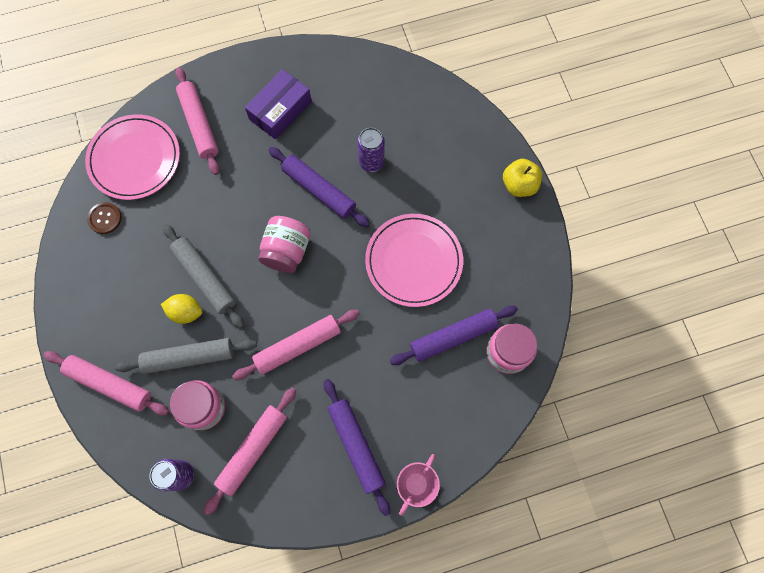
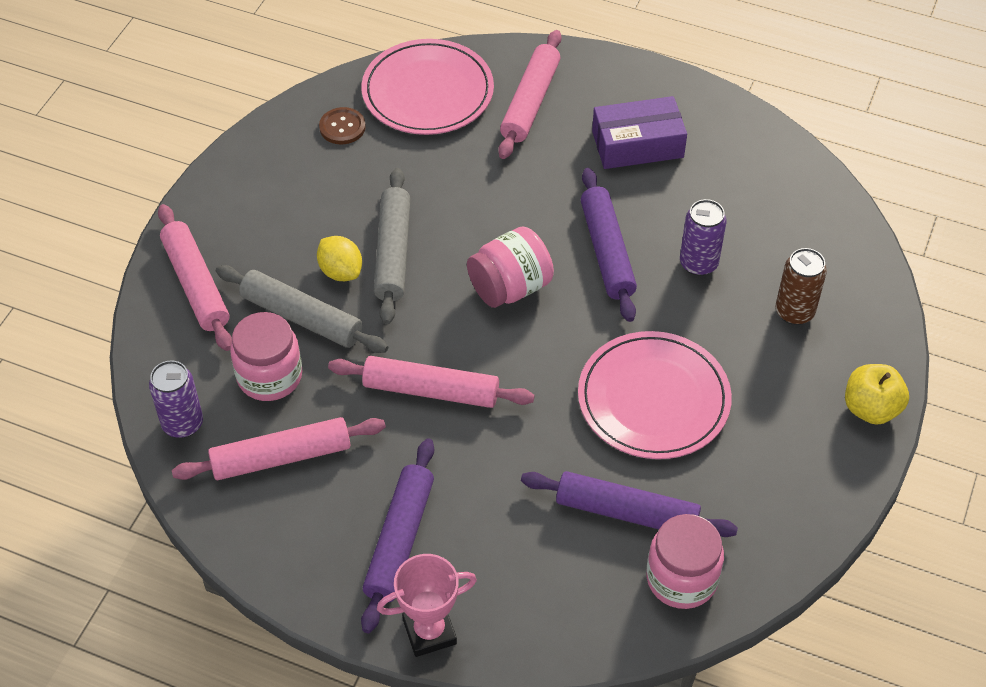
camera: 40 degrees right, 20 degrees down
(441, 156) = (794, 312): none -> brown can

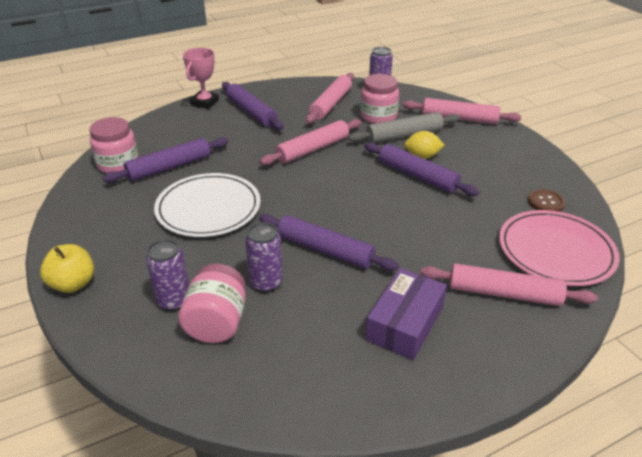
camera: 130 degrees right, 15 degrees down
(392, 252) = (417, 176): grey rolling pin -> purple rolling pin
(510, 287) = (344, 201): pink jar -> pink jar (217, 323)
(530, 102) = (504, 293): pink rolling pin -> pink rolling pin turned 45 degrees counterclockwise
(653, 399) = (208, 208): pink plate -> white plate
(794, 312) = (174, 300): brown can -> purple can

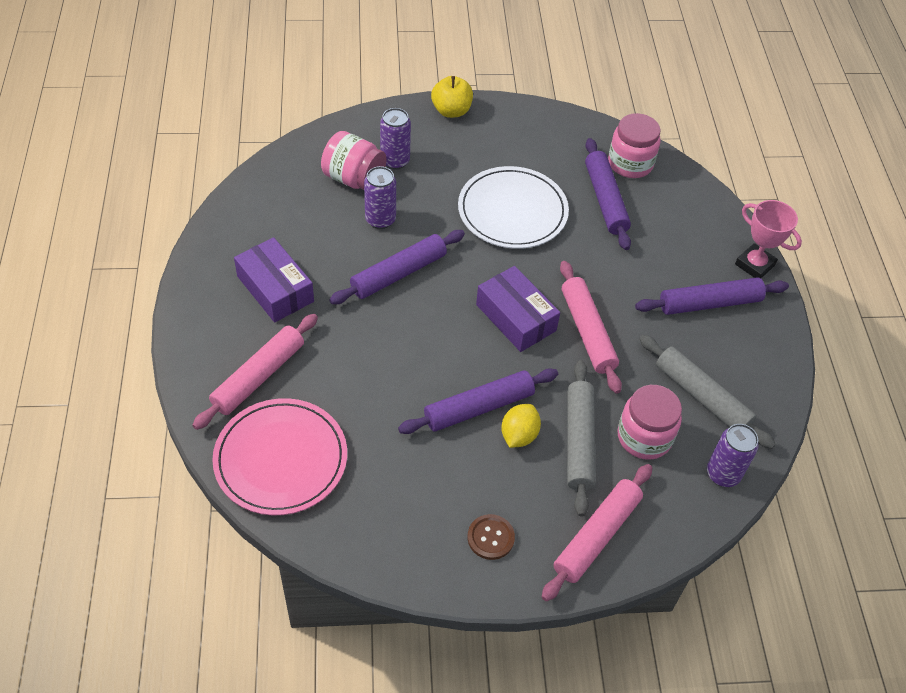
camera: 110 degrees right, 15 degrees up
(324, 180) = (516, 317): none -> purple box
(331, 104) = (702, 397): pink rolling pin -> grey rolling pin
(546, 202) = (359, 509): brown button -> brown button (490, 537)

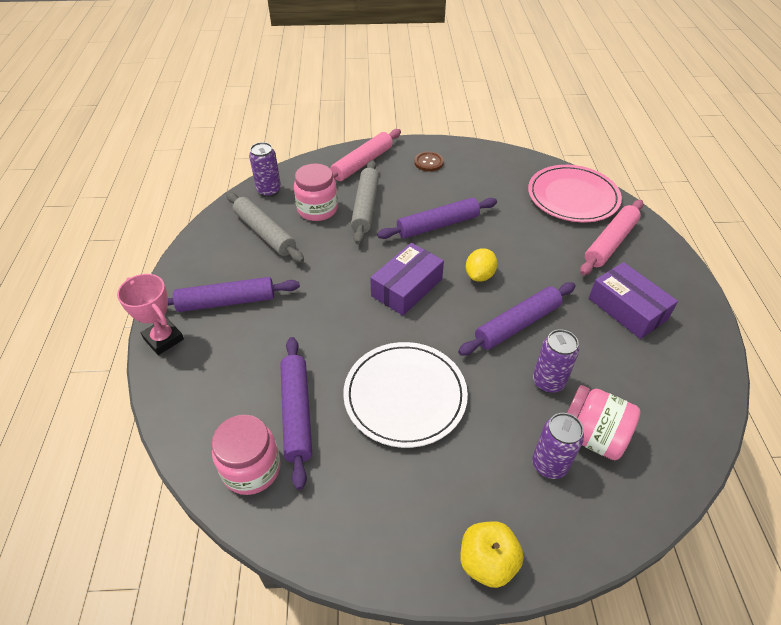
camera: 175 degrees left, 5 degrees down
(516, 317) = (407, 287): purple box -> purple box turned 75 degrees clockwise
(519, 435) = (408, 210): yellow lemon -> yellow lemon (479, 275)
(587, 331) = (345, 277): pink rolling pin -> none

